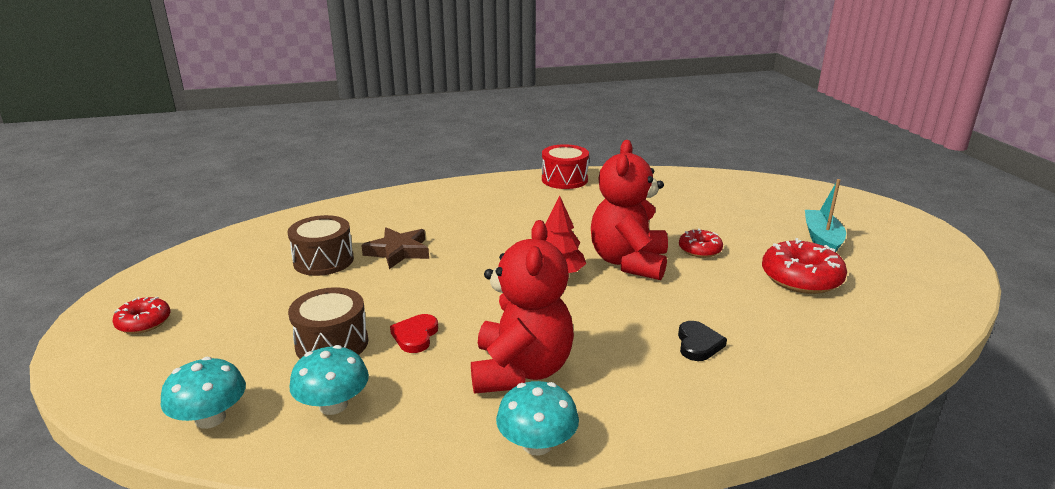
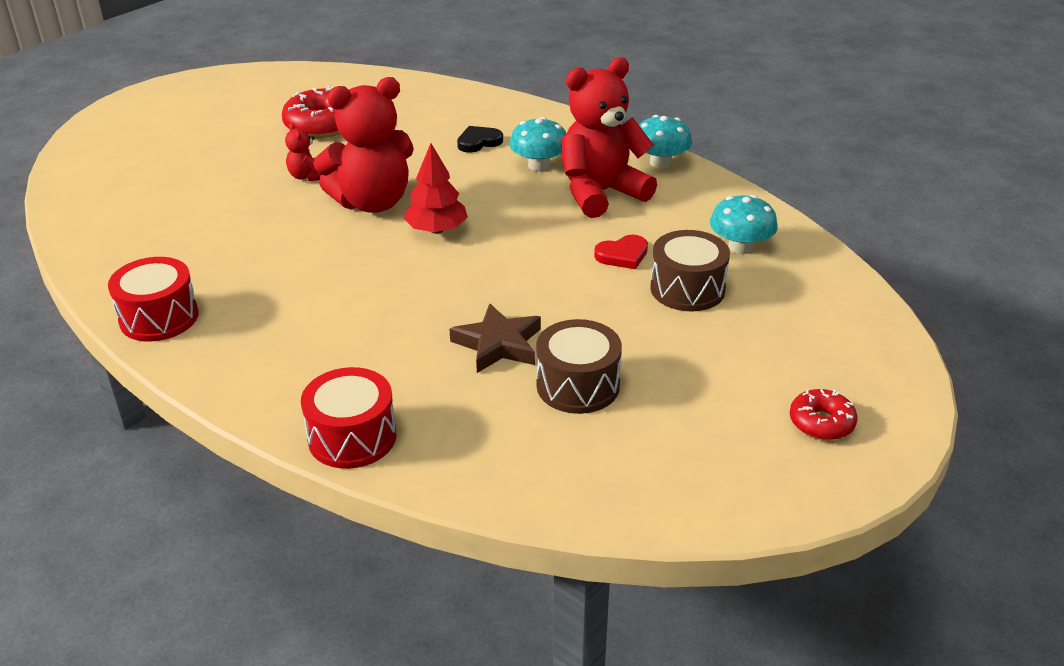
camera: 125 degrees left, 10 degrees up
(210, 418) = (828, 288): turquoise mushroom -> turquoise mushroom (539, 165)
(394, 198) = (352, 437): none -> red drum
(700, 250) = (307, 176): red donut -> red teddy bear
(822, 239) = (225, 128): turquoise boat -> none

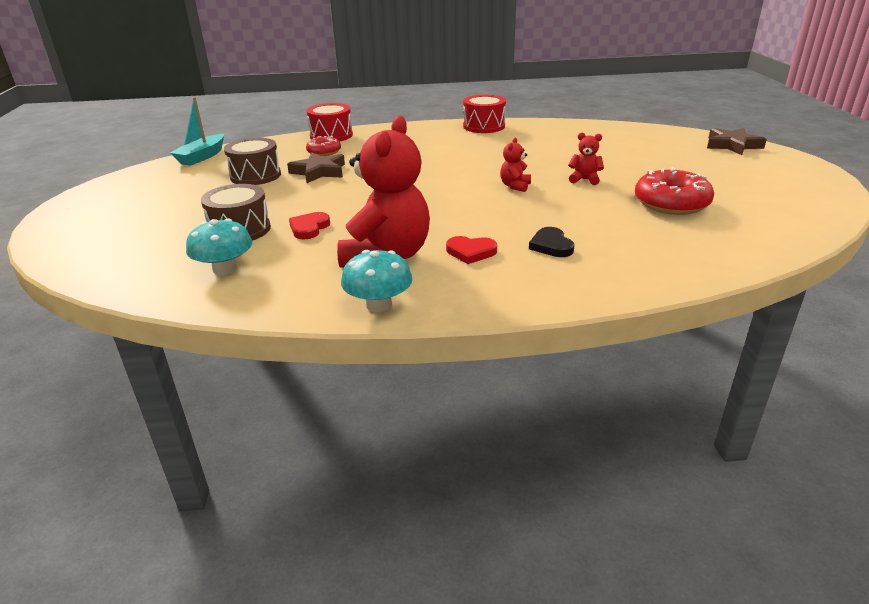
camera: 135 degrees right, 5 degrees down
(97, 139) = (732, 145): none -> brown star
(372, 202) = (515, 186): red teddy bear -> red teddy bear, size x0.43
(436, 230) = (448, 192): red tree -> none
(478, 142) = (551, 245): black heart -> black heart turned 150 degrees clockwise
(539, 165) = (471, 252): turquoise mushroom -> red heart
(599, 501) = (202, 157): none -> turquoise boat
(821, 423) = (102, 210): red donut -> red donut (324, 152)

